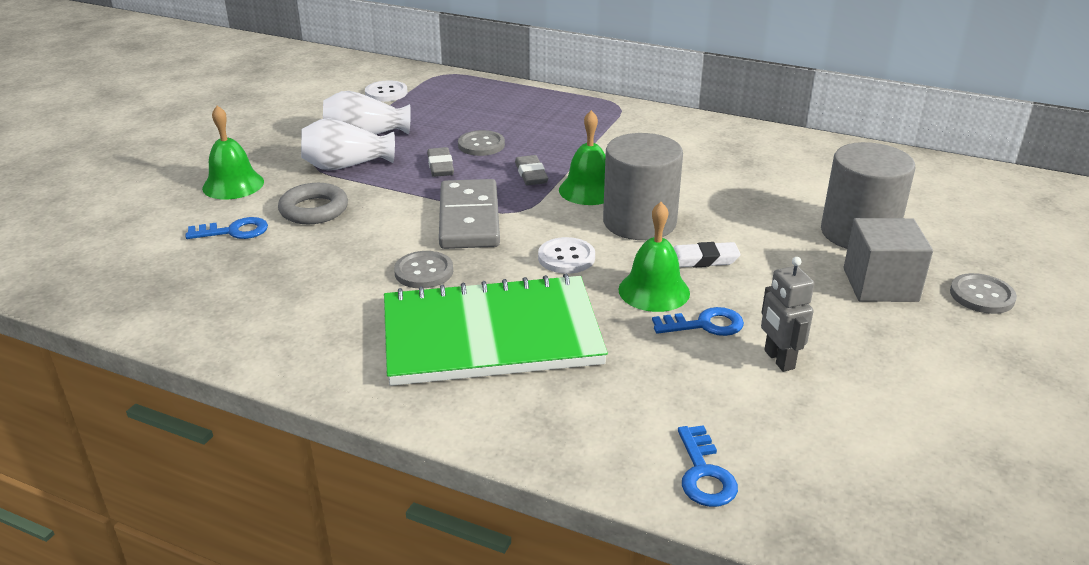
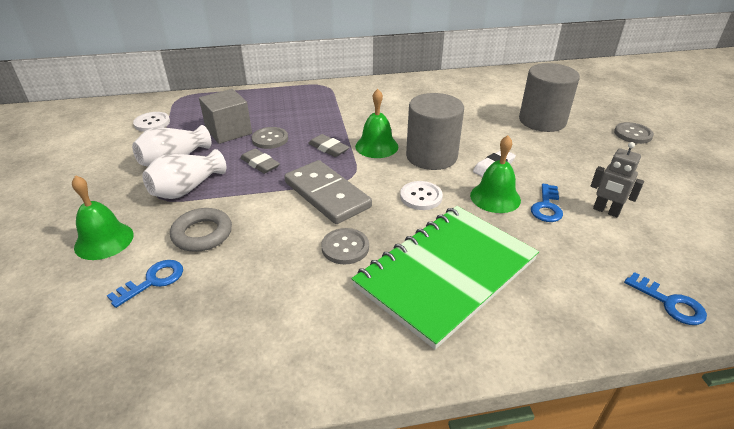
camera: 35 degrees left, 5 degrees up
(704, 325) = (546, 207): blue key -> blue key turned 150 degrees clockwise
(880, 285) = (588, 146): grey cube -> grey cube (229, 131)

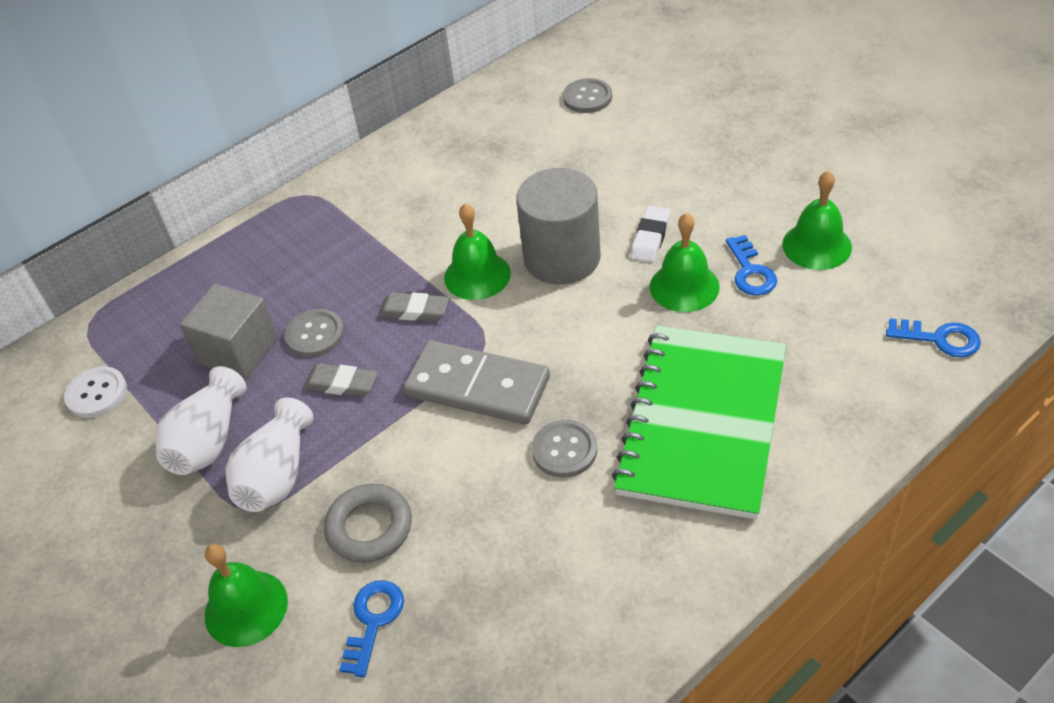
camera: 25 degrees left, 10 degrees up
(421, 197) = (597, 330): white button -> none
(542, 121) = (660, 128): grey cylinder -> none
(606, 211) = (816, 245): grey robot -> green bell
(633, 134) = (781, 103): grey button -> grey button (587, 97)

